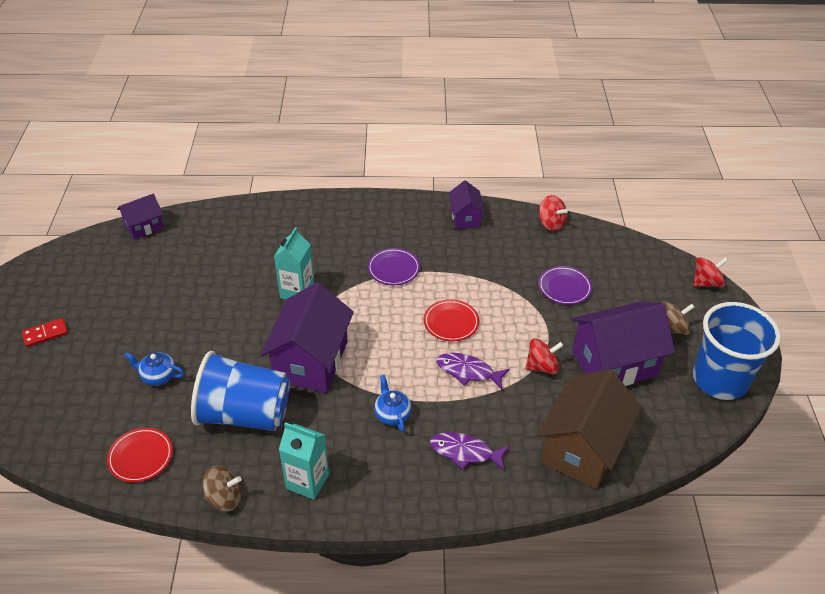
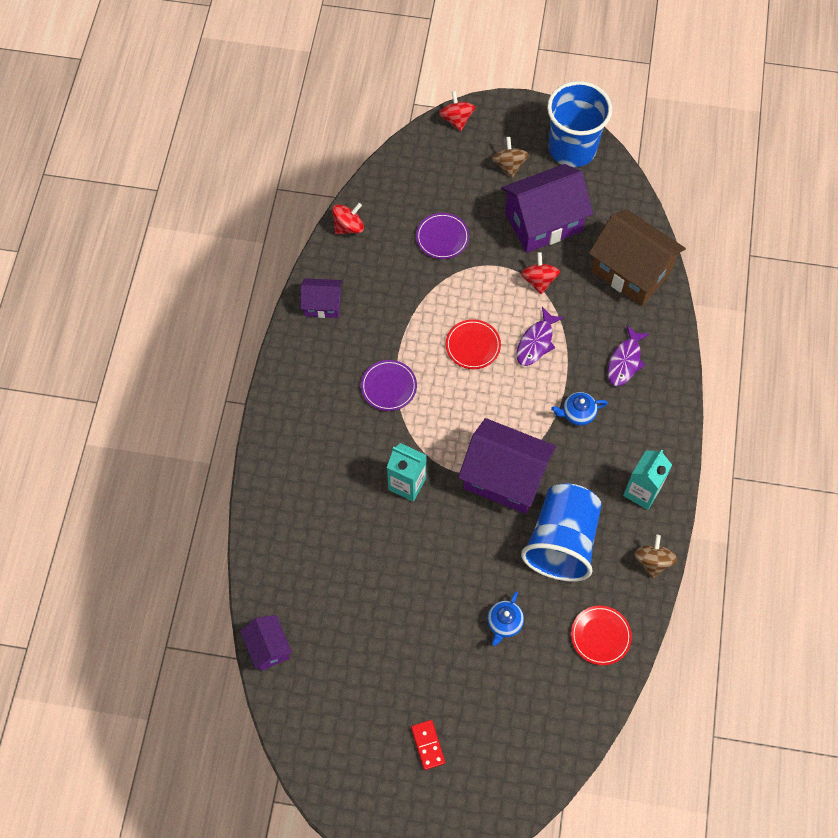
camera: 80 degrees left, 20 degrees up
(614, 363) = (543, 222): purple house -> purple house turned 75 degrees clockwise

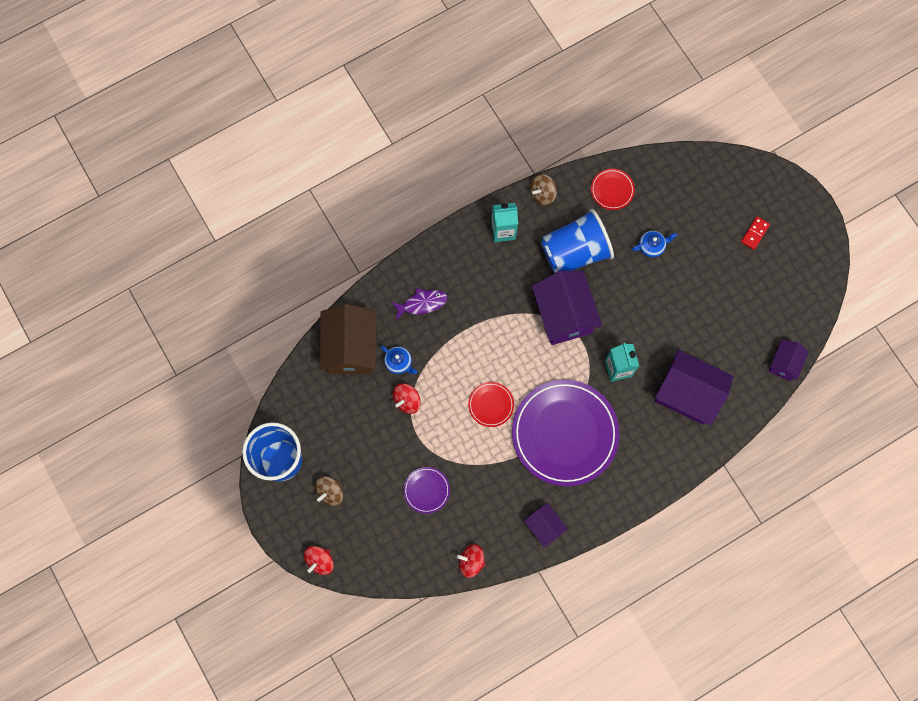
camera: 130 degrees left, 10 degrees up
(388, 386) = (564, 433): purple plate -> purple plate, size x2.33
(536, 342) = (454, 367): purple fish -> none
(543, 222) = (359, 433): purple house -> purple house (687, 394)
(577, 413) = (483, 305): blue teapot -> blue teapot (399, 362)

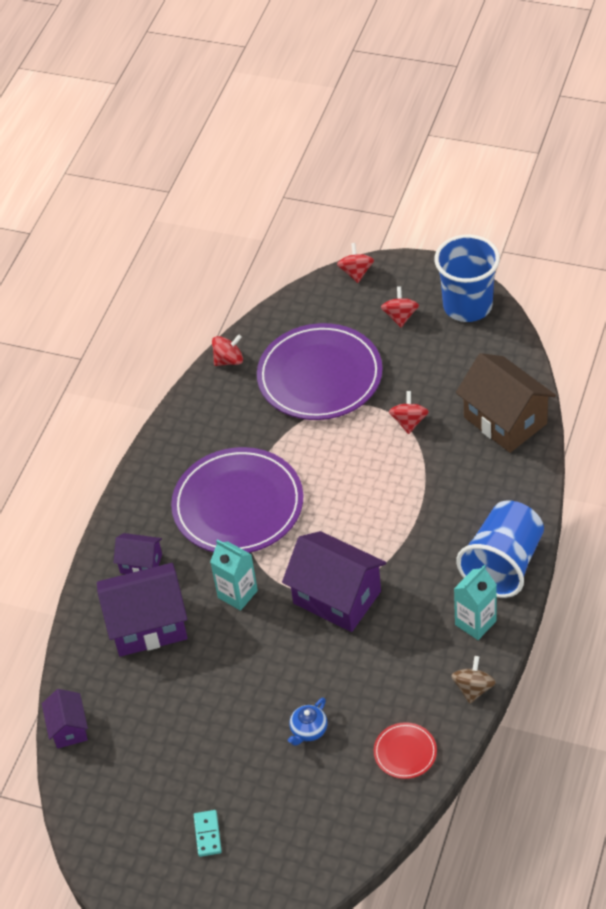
camera: 145 degrees right, 25 degrees down
(330, 492) = (400, 316): brown spinning top -> red spinning top
(399, 362) = (449, 442): blue teapot -> none
(422, 303) = (482, 502): purple fish -> none
(426, 490) = (320, 376): purple plate -> purple plate, size x2.33
(491, 405) = (330, 475): red plate -> none
(544, 526) = (188, 427): purple house -> purple house (141, 564)
(575, 252) = (383, 661): blue cup -> blue cup (503, 565)
(754, 233) = (208, 834): red domino -> turquoise domino

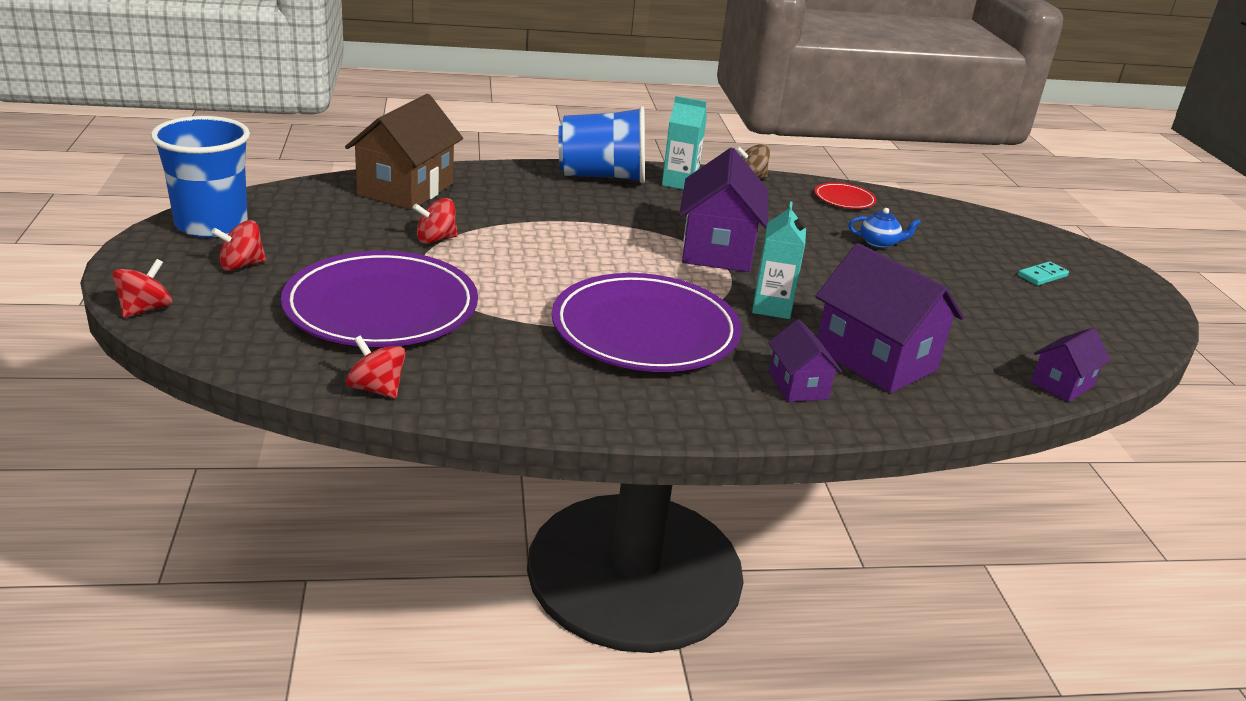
camera: 125 degrees left, 20 degrees down
(356, 272) = (145, 309): red spinning top -> red spinning top turned 150 degrees clockwise

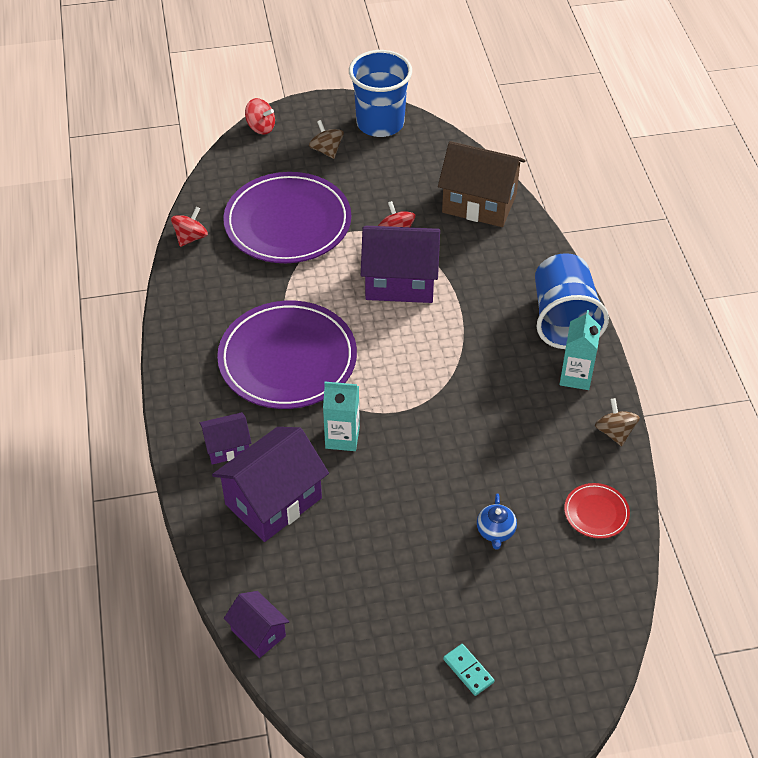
camera: 90 degrees right, 20 degrees up
(241, 265) = (326, 150): red spinning top -> brown spinning top
(717, 249) = (438, 403): purple house -> purple house (400, 281)

